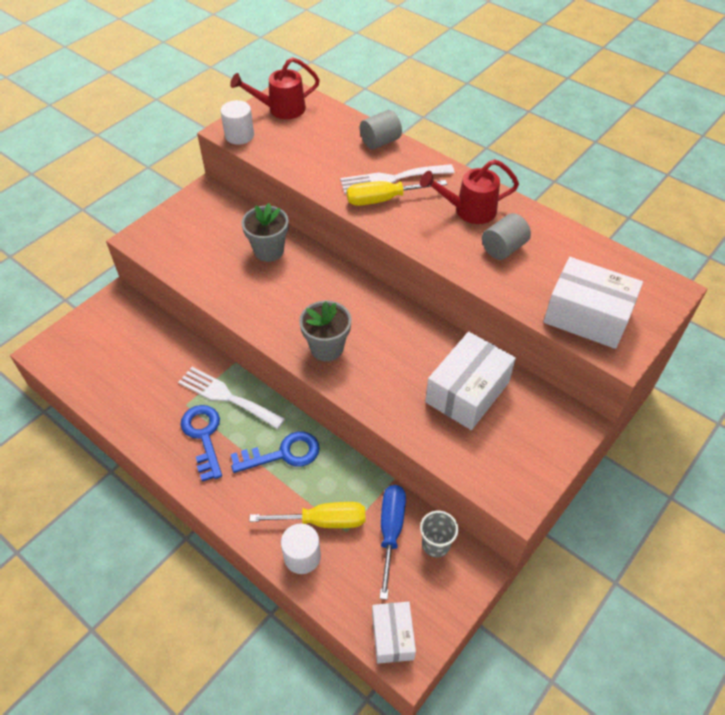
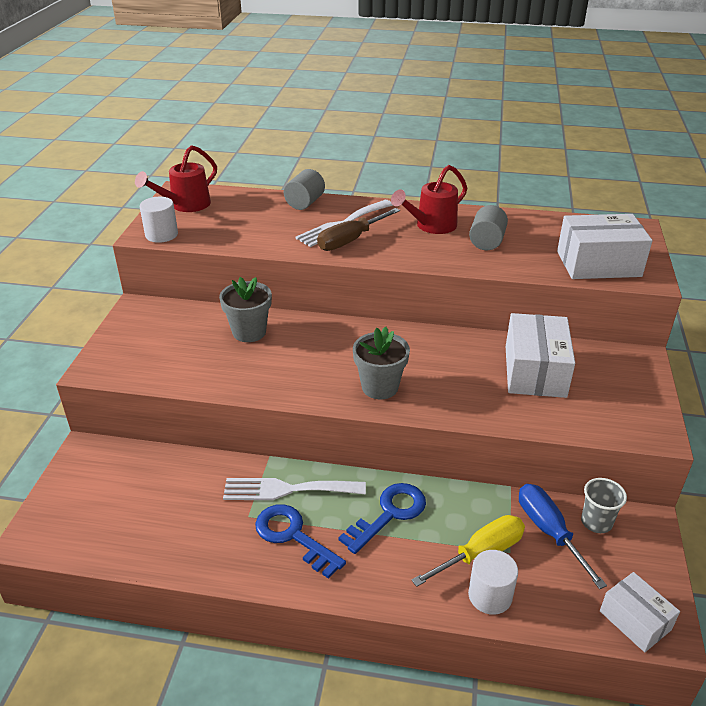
camera: 30 degrees left, 15 degrees down
(384, 199) = (351, 240): yellow screwdriver -> brown screwdriver

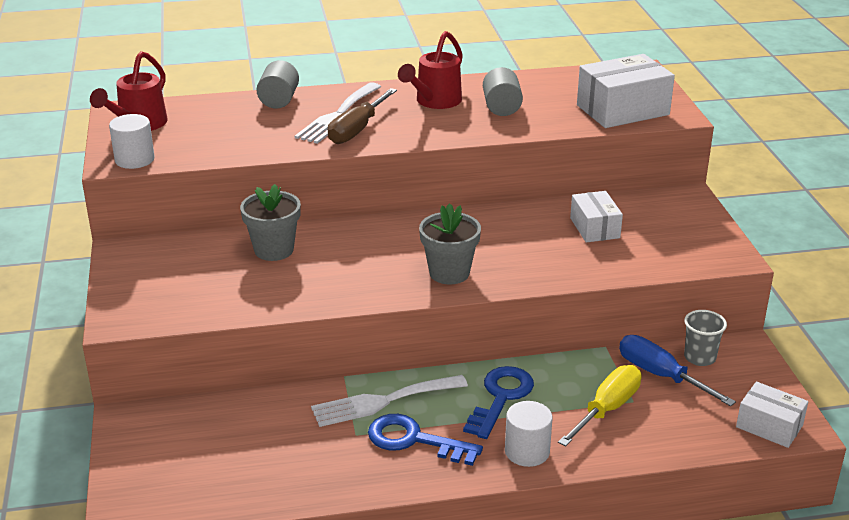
camera: 20 degrees left, 5 degrees down
(490, 596) = (633, 440): white cylinder -> white cylinder (527, 451)
(534, 371) = (594, 228): white box -> white box, size x0.60

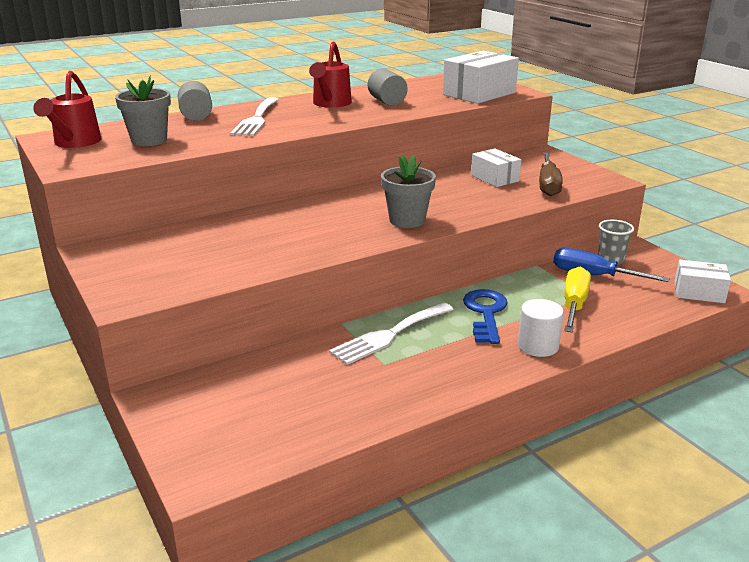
camera: 20 degrees left, 5 degrees down
(134, 159) = (88, 164): white cylinder -> none
(274, 250) = (241, 228): grey flower pot -> grey flower pot (149, 140)
(357, 129) = (281, 125): brown screwdriver -> brown screwdriver (548, 185)
(414, 440) = (439, 357): blue key -> none

